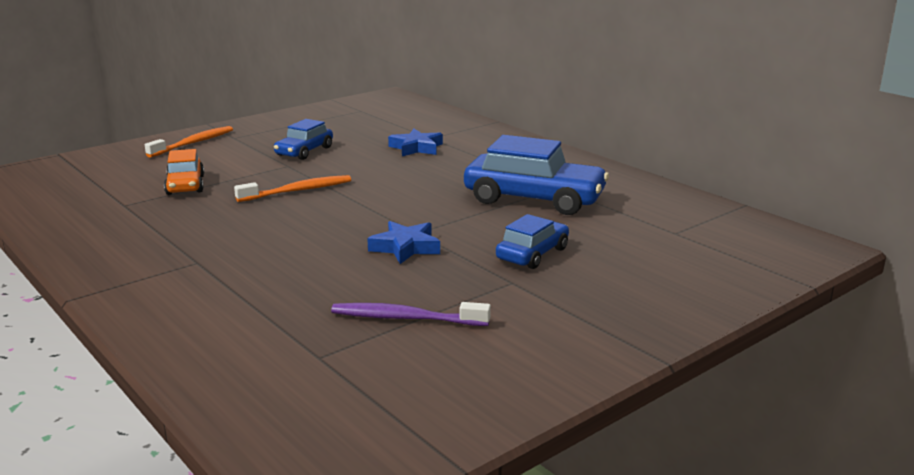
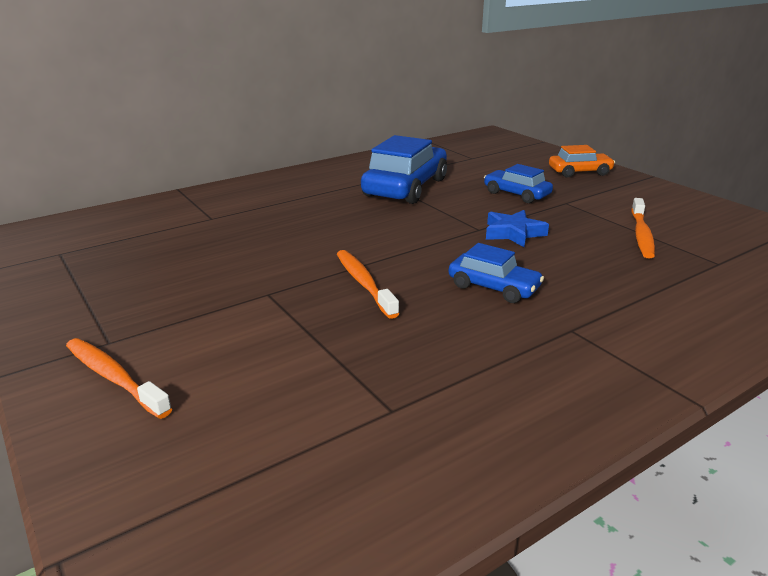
camera: 85 degrees left, 5 degrees up
(185, 185) = (322, 363): orange car -> orange car (579, 172)
(304, 151) = (218, 284): blue car -> blue car (493, 287)
(406, 318) = (641, 234): purple toothbrush -> orange toothbrush
(416, 148) = (244, 225): blue star -> none

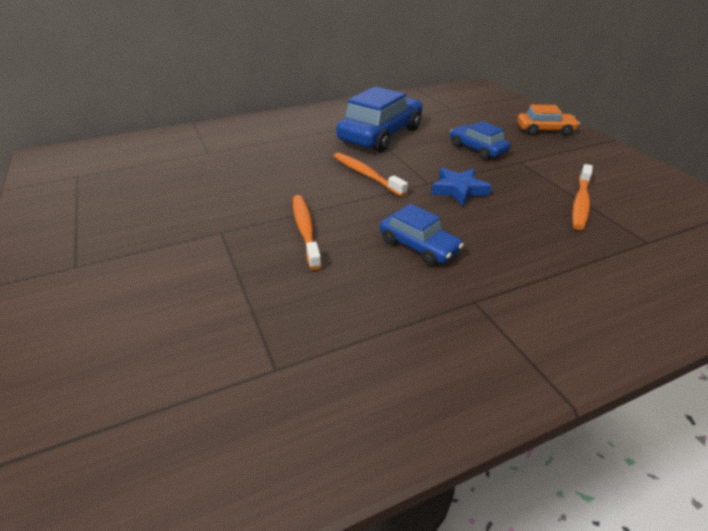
camera: 10 degrees right, 10 degrees up
(114, 377) = (62, 302): orange toothbrush -> orange toothbrush (366, 175)

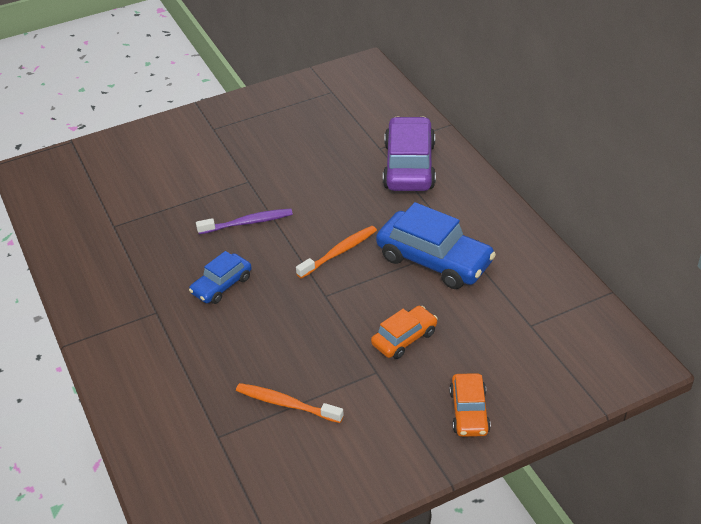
camera: 90 degrees right, 5 degrees up
(245, 140) = (409, 166): none -> purple car
(305, 230) = (247, 223): orange toothbrush -> purple toothbrush
(459, 190) = (310, 315): blue star -> none
(477, 149) = (404, 338): blue car -> orange car

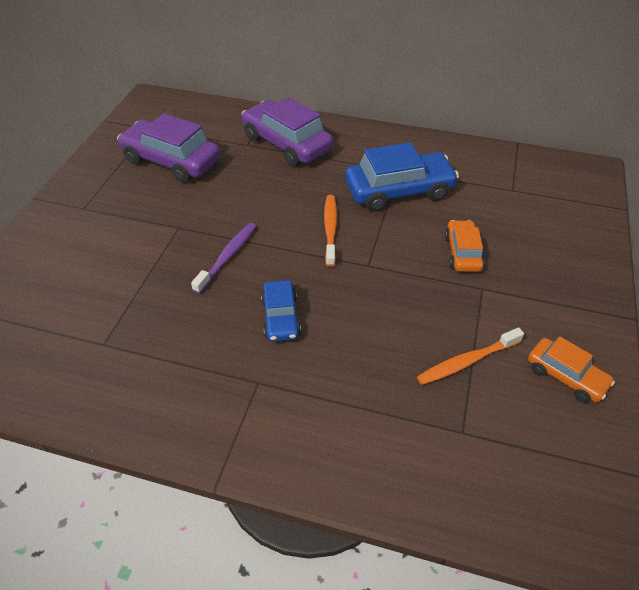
camera: 50 degrees left, 5 degrees up
(309, 128) = (171, 161): none -> purple car
(469, 412) = (570, 266): orange car -> orange car (566, 376)

